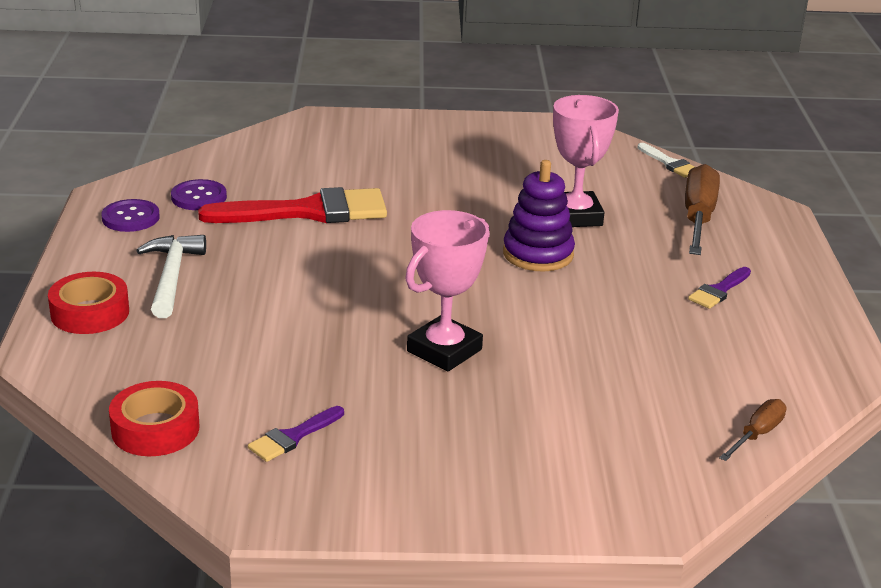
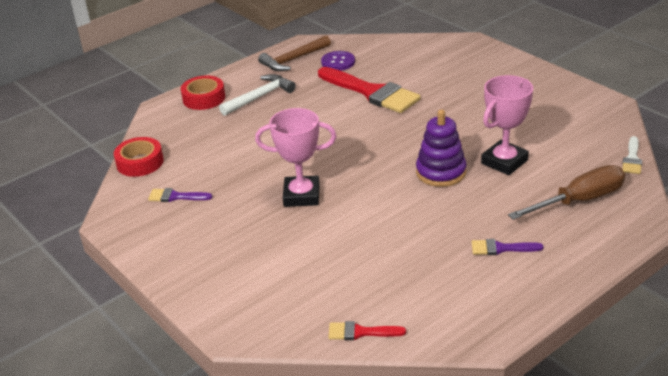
camera: 55 degrees right, 5 degrees up
(130, 218) = (293, 60): purple button -> brown hammer
(757, 434) = (360, 332): brown screwdriver -> red brush

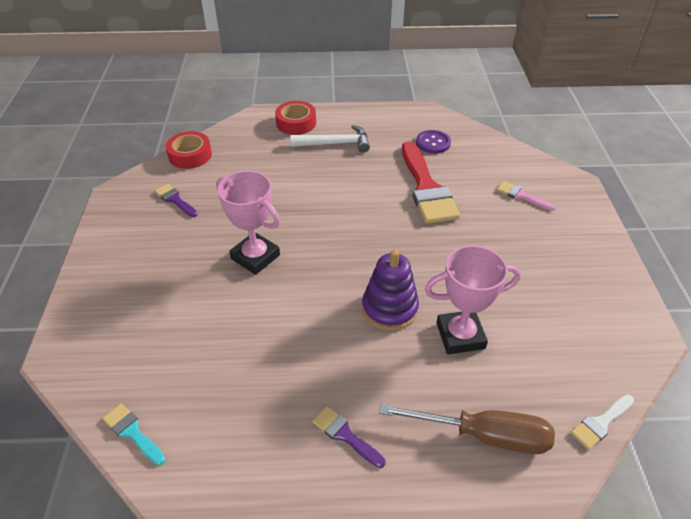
camera: 35 degrees right, 10 degrees up
(293, 60) = (400, 122): brown hammer -> none
(360, 332) = (132, 432): red brush -> turquoise brush
(444, 66) = (521, 196): none -> pink brush

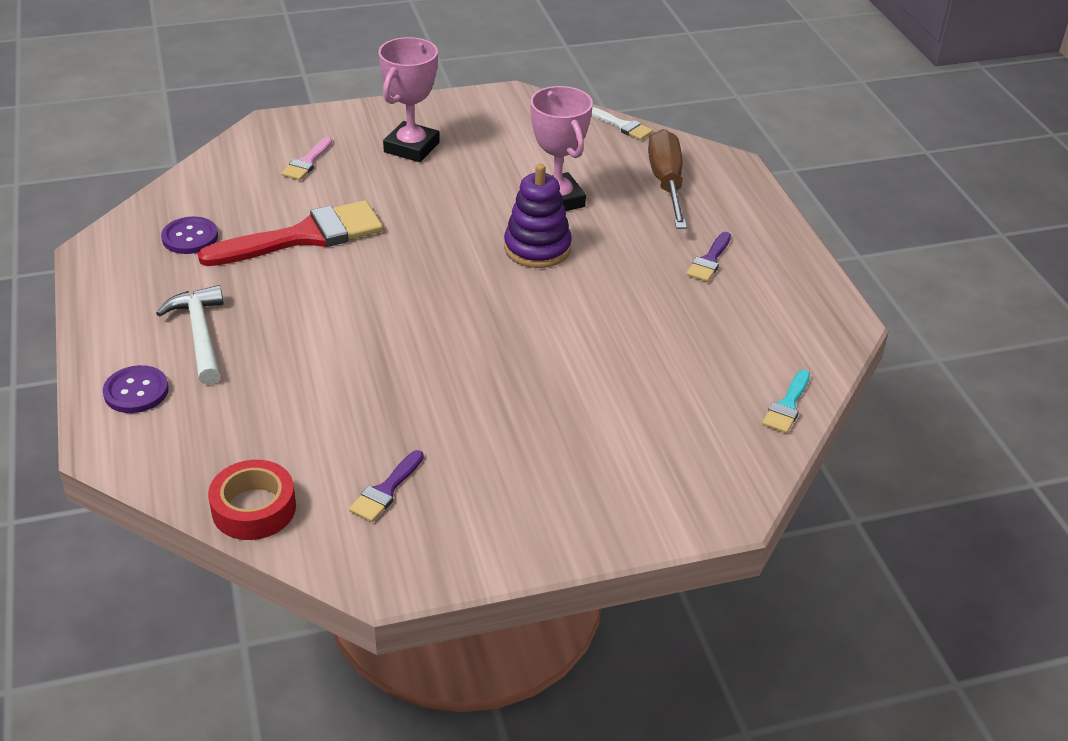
camera: 105 degrees left, 5 degrees down
(255, 257) = (489, 370): pink trophy -> pink trophy (411, 147)
(296, 123) = (136, 391): red tape -> purple button

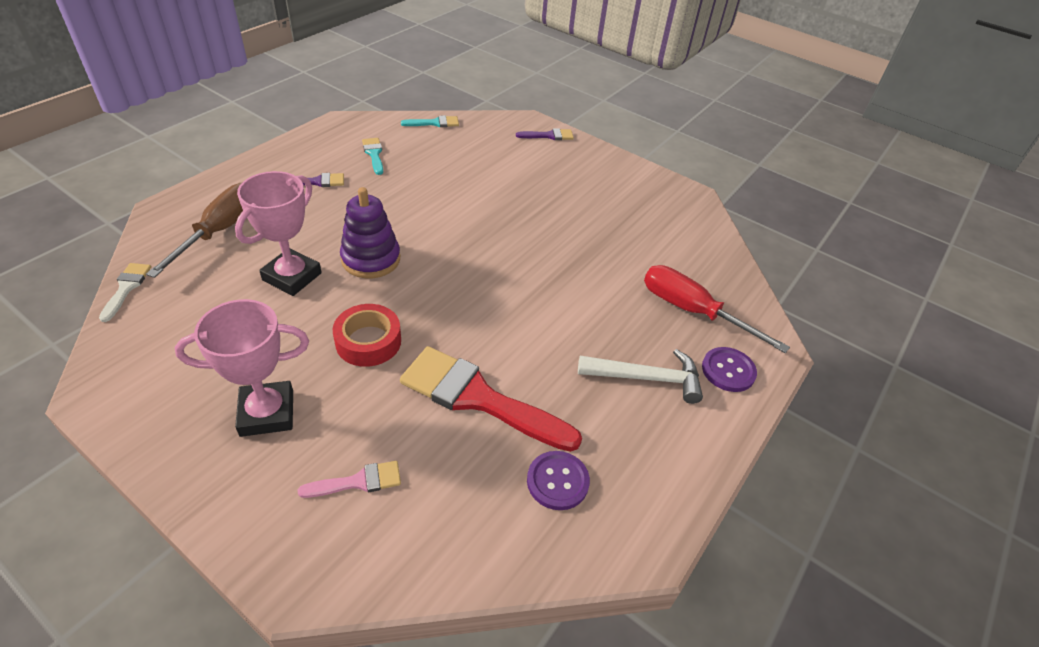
camera: 130 degrees left, 5 degrees up
(200, 334) = (647, 378): white hammer -> white hammer turned 120 degrees counterclockwise
(222, 420) = (692, 311): none -> red screwdriver
(254, 508) = (722, 258): red tape -> red tape (368, 341)
(386, 490) = (650, 220): purple brush -> purple brush (549, 136)
(666, 183) = (220, 231): brown screwdriver -> brown screwdriver turned 150 degrees clockwise
(740, 321) = (374, 154): none -> turquoise brush

